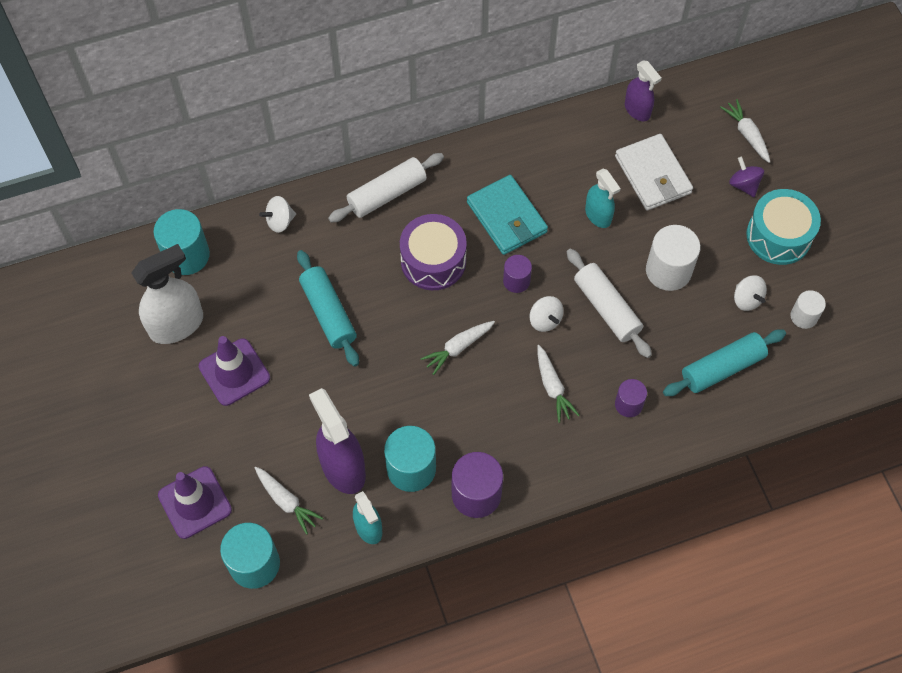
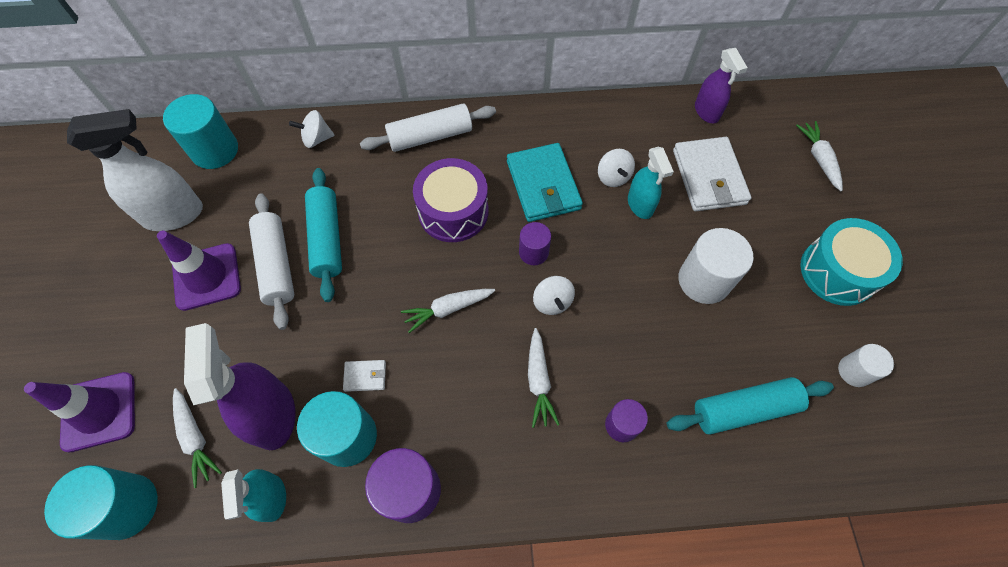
camera: 15 degrees right, 0 degrees up
(407, 419) = (365, 376): none -> white wallet
(606, 308) = (624, 305): white rolling pin -> white rolling pin (276, 265)
(744, 185) = (807, 208): purple spinning top -> none
(747, 299) = (788, 334): white spinning top -> white spinning top (613, 177)

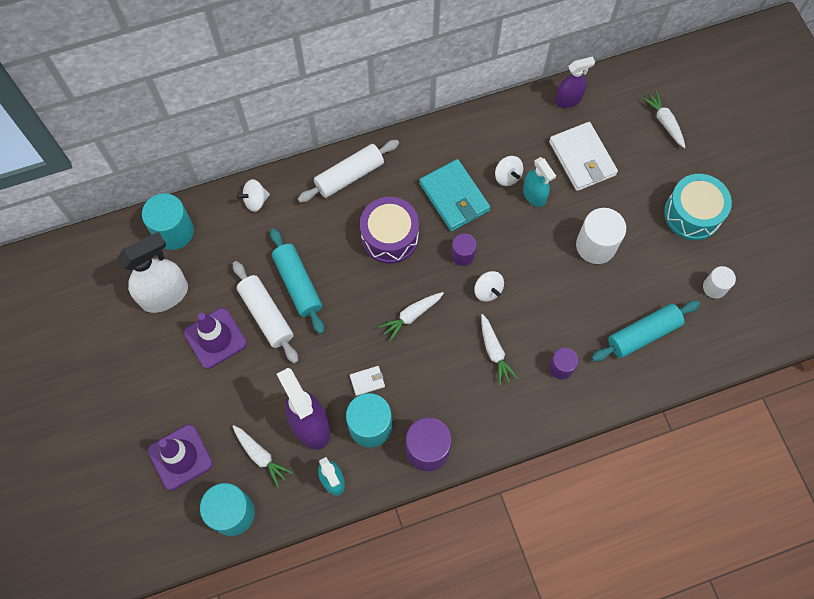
camera: 15 degrees left, 5 degrees up
(706, 112) = (568, 100): purple spray bottle -> purple spray bottle turned 75 degrees counterclockwise

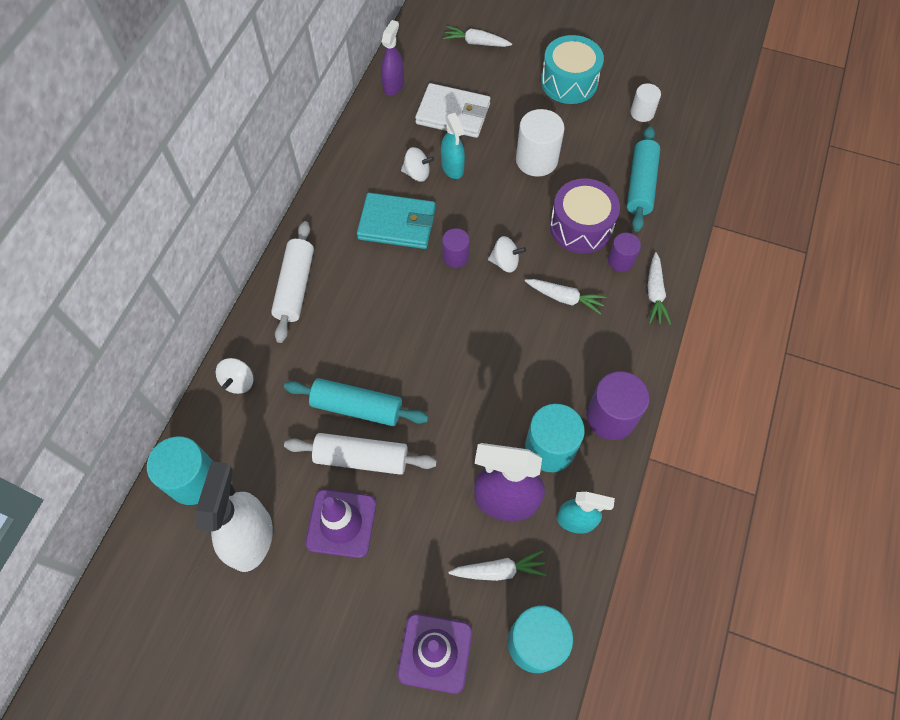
camera: 50 degrees left, 5 degrees down
(367, 381) = (504, 418): white wallet -> none
(390, 237) = (385, 298): purple drum -> purple drum (581, 226)
(411, 316) = (475, 337): white carrot -> white carrot (655, 294)
(534, 195) = (452, 168): turquoise spray bottle -> turquoise spray bottle turned 60 degrees clockwise

